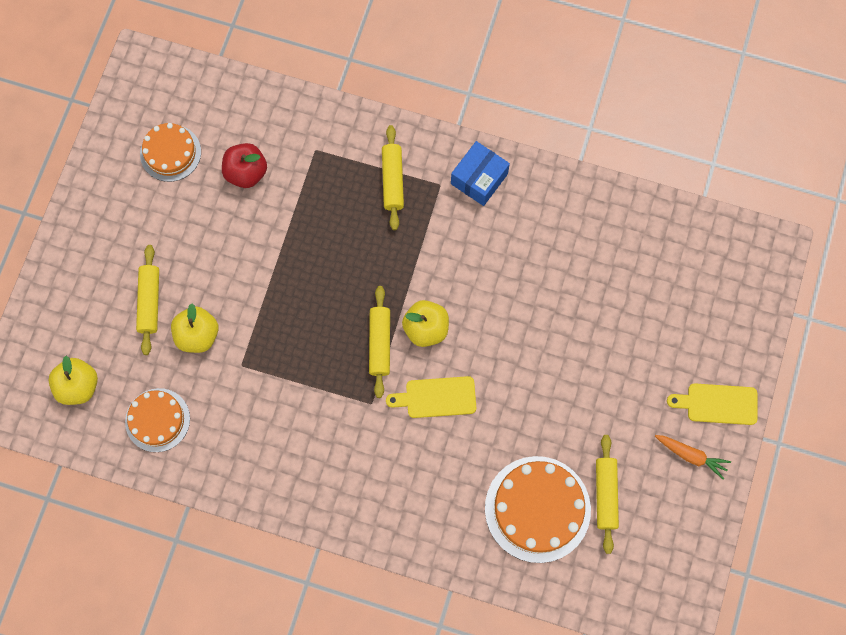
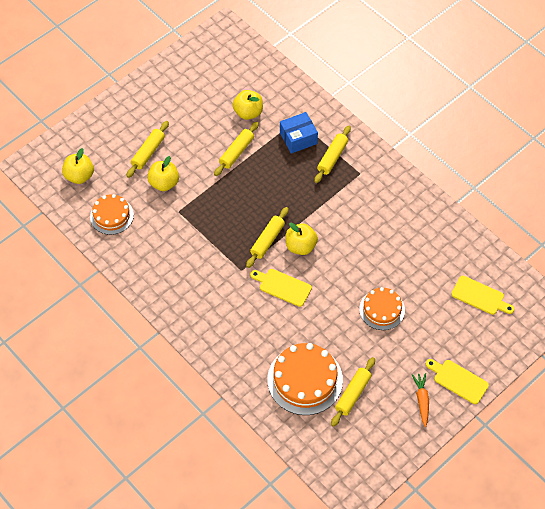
camera: 30 degrees right, 15 degrees down
(170, 153) = (211, 82): orange cake -> orange cake (382, 309)
(246, 172) = (248, 112): red apple -> yellow apple
(265, 239) = (236, 152): none -> yellow rolling pin
(479, 179) = (386, 181): blue box -> blue box (298, 138)
(680, 276) = (480, 296): none -> yellow cutting board
(690, 455) = (422, 400): orange carrot -> orange carrot turned 150 degrees counterclockwise

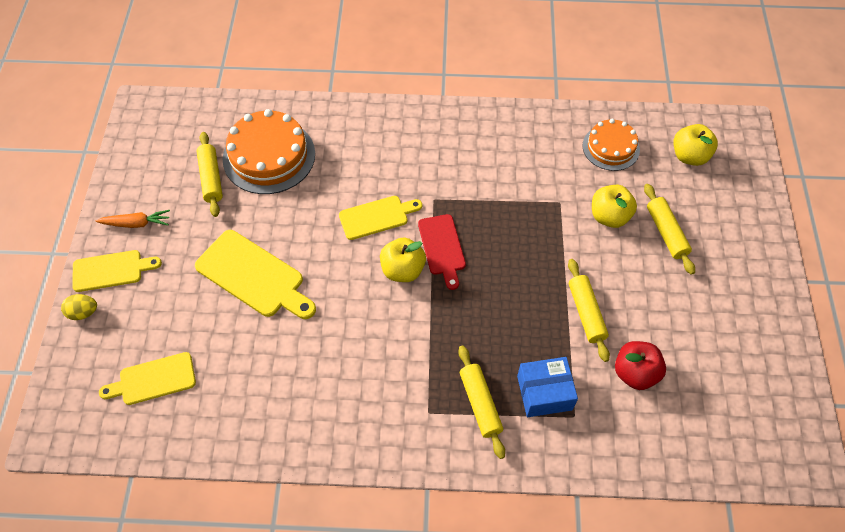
camera: 135 degrees right, 0 degrees up
(248, 112) = (635, 373): yellow apple -> red apple
(267, 240) = (442, 247): yellow rolling pin -> red cutting board
(298, 138) = (544, 393): blue box -> blue box turned 60 degrees clockwise
(382, 309) = (253, 276): orange cake -> yellow cutting board
(422, 400) = (136, 223): orange carrot -> orange carrot turned 45 degrees counterclockwise
(492, 366) = (83, 312): none -> yellow egg

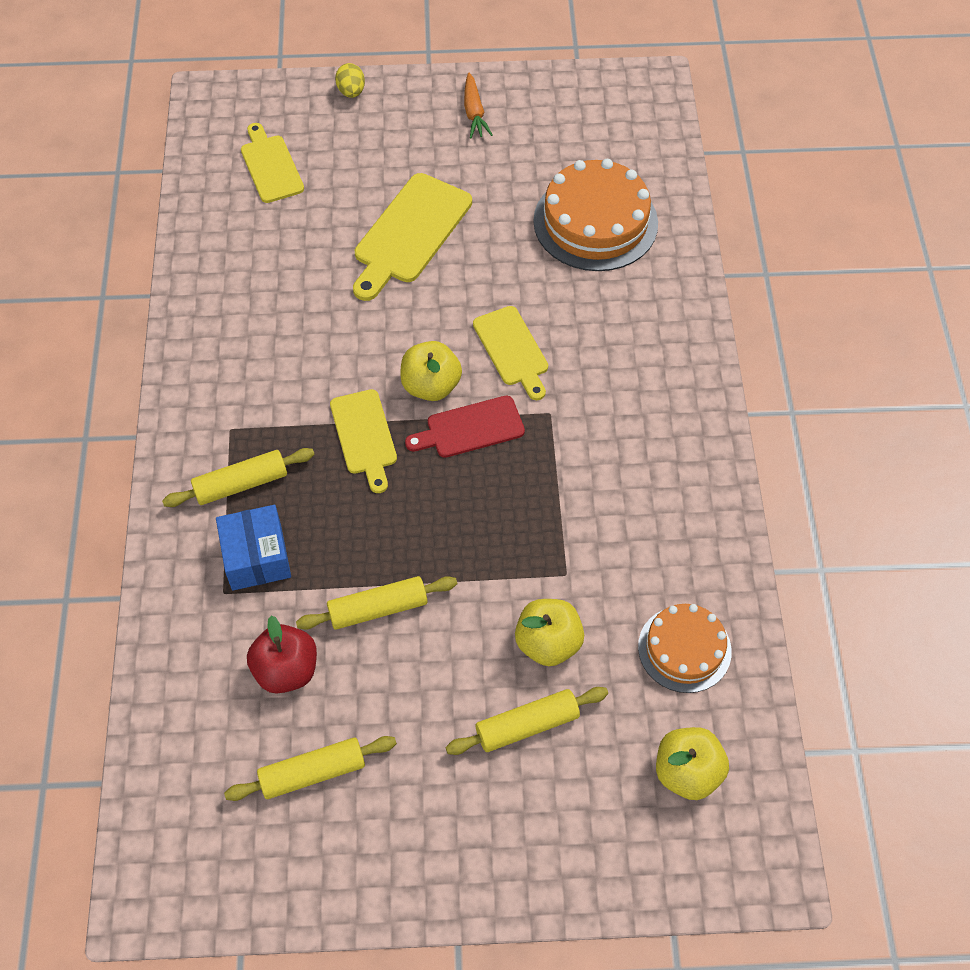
camera: 85 degrees right, 0 degrees up
(111, 270) = (407, 103): yellow cutting board -> yellow cutting board (364, 436)
(211, 178) = (550, 170): yellow rolling pin -> yellow rolling pin (313, 773)

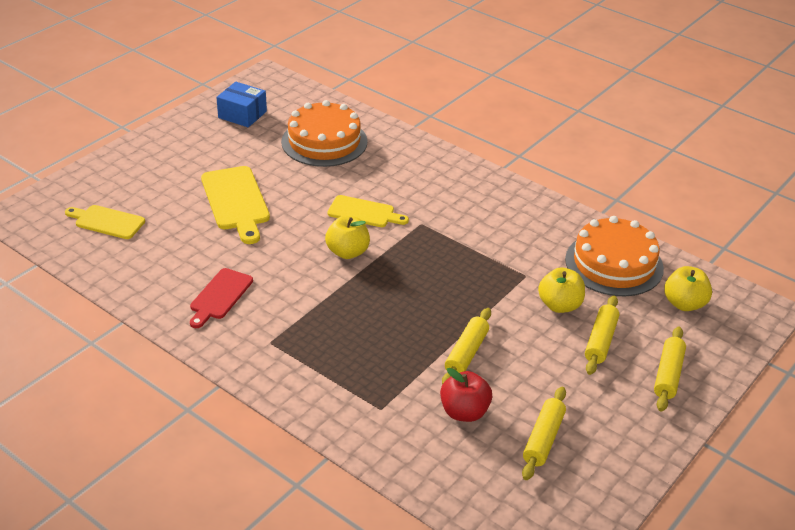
camera: 50 degrees left, 20 degrees down
(241, 484) = (314, 359): yellow rolling pin -> yellow rolling pin (668, 375)
(256, 557) = (373, 381): blue box -> blue box (242, 114)
(351, 92) = (105, 165): yellow egg -> none
(364, 436) = (347, 294): yellow cutting board -> none
(470, 428) = (394, 255): red cutting board -> red cutting board (220, 296)
(474, 112) = (191, 135): orange carrot -> none
(684, 649) = (614, 264): orange cake -> orange cake, size x1.61

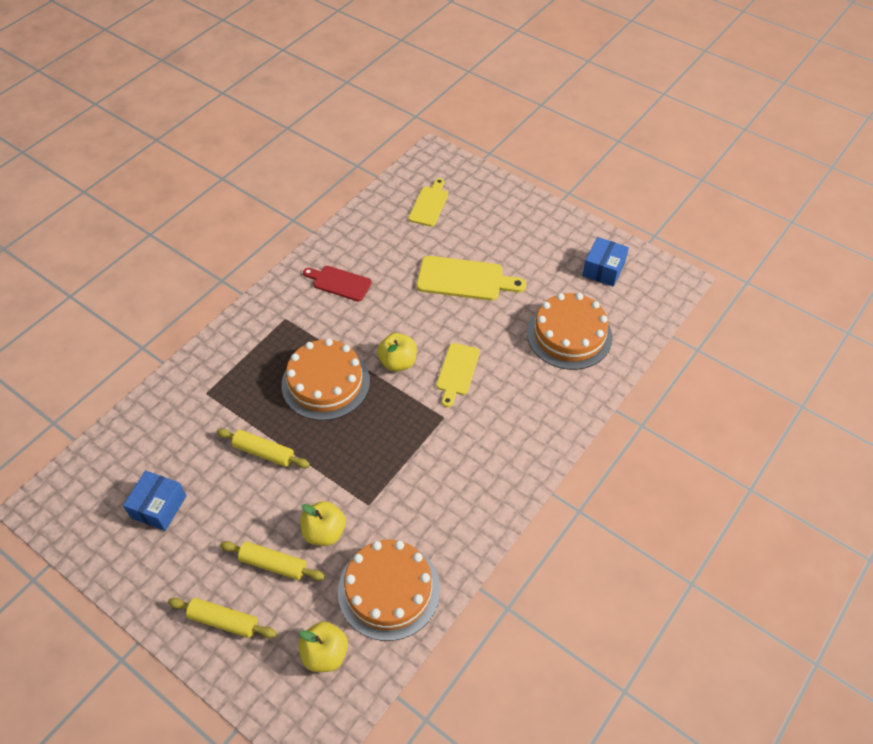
camera: 90 degrees right, 15 degrees up
(236, 201) = (464, 279): yellow cutting board -> yellow cutting board turned 150 degrees counterclockwise
(372, 306) = (325, 383): none -> orange cake
(464, 412) = (196, 450): red apple -> none
(543, 439) = (159, 507): yellow rolling pin -> blue box

